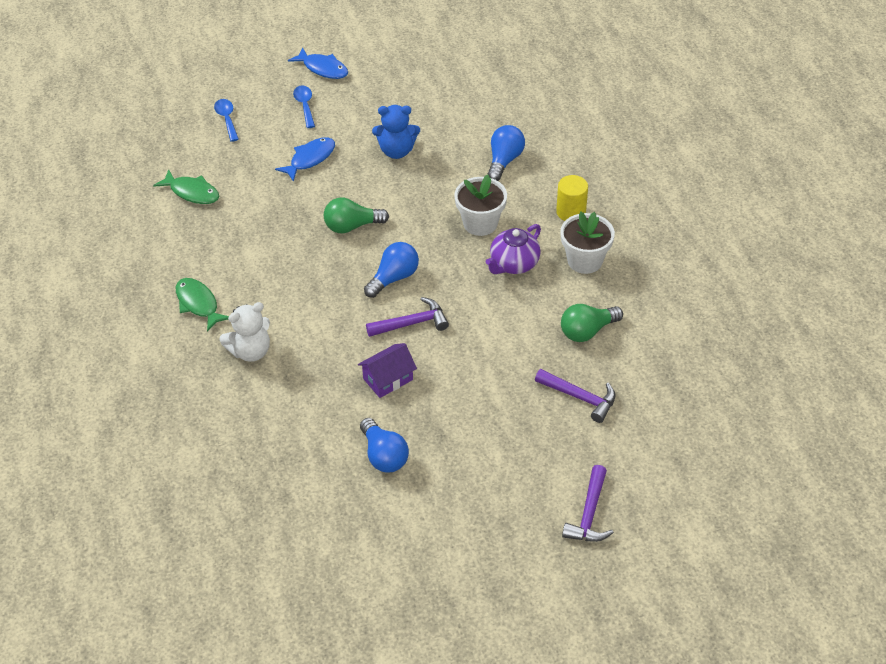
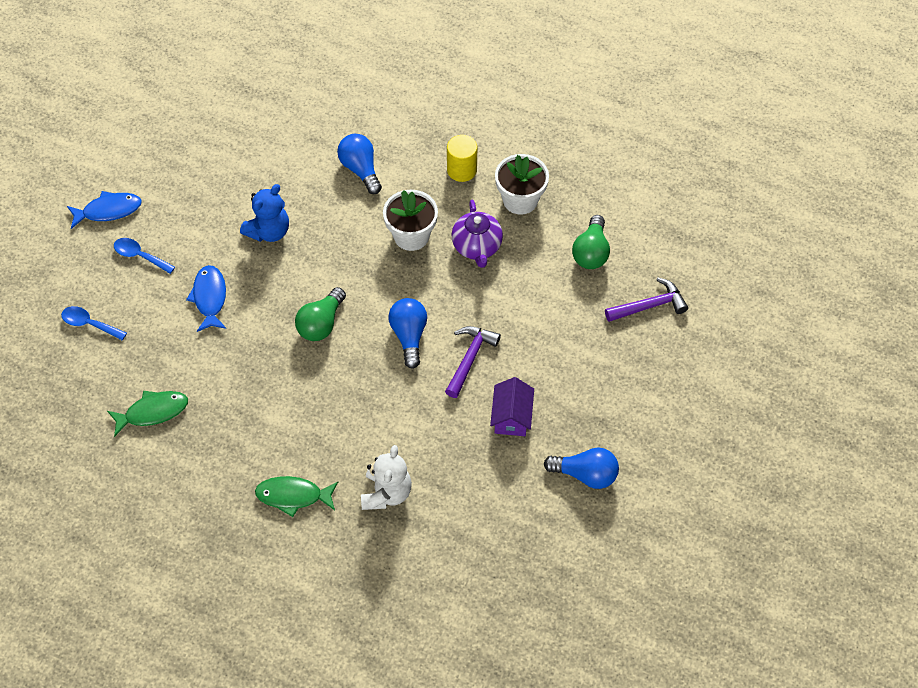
camera: 50 degrees left, 10 degrees up
(589, 514) = (759, 382): purple hammer -> none

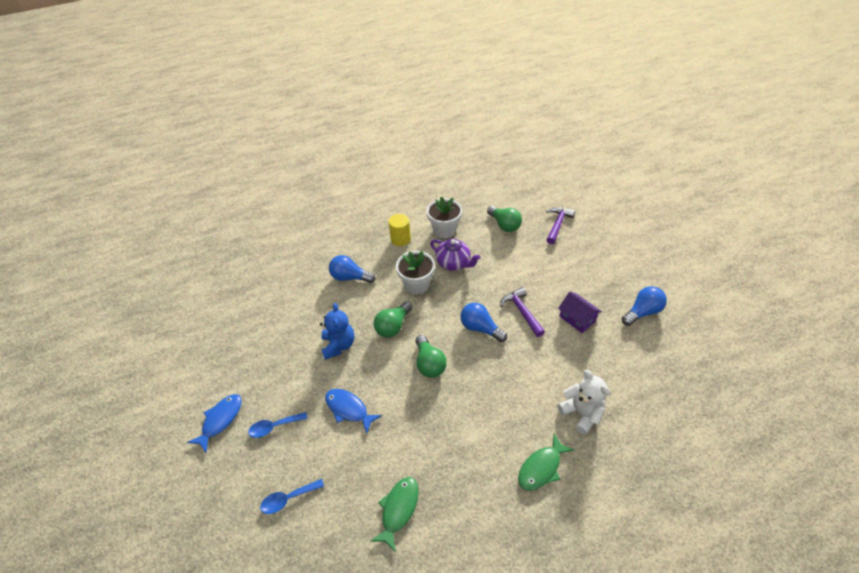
camera: 45 degrees left, 10 degrees down
(336, 258) = (393, 326): none -> green light bulb

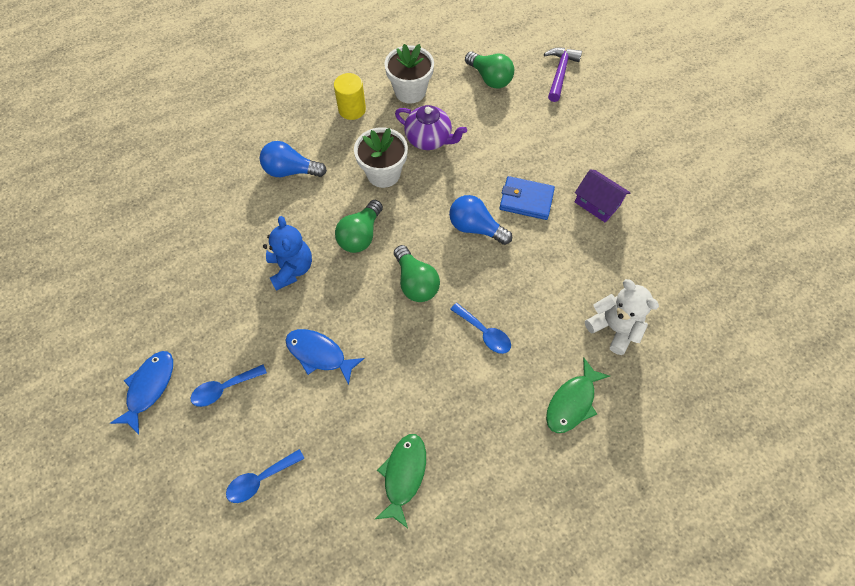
camera: 10 degrees left, 15 degrees up
(477, 406) = (484, 333): none -> blue spoon
(521, 311) = (526, 200): purple hammer -> blue wallet
(642, 312) = (677, 187): blue light bulb -> none

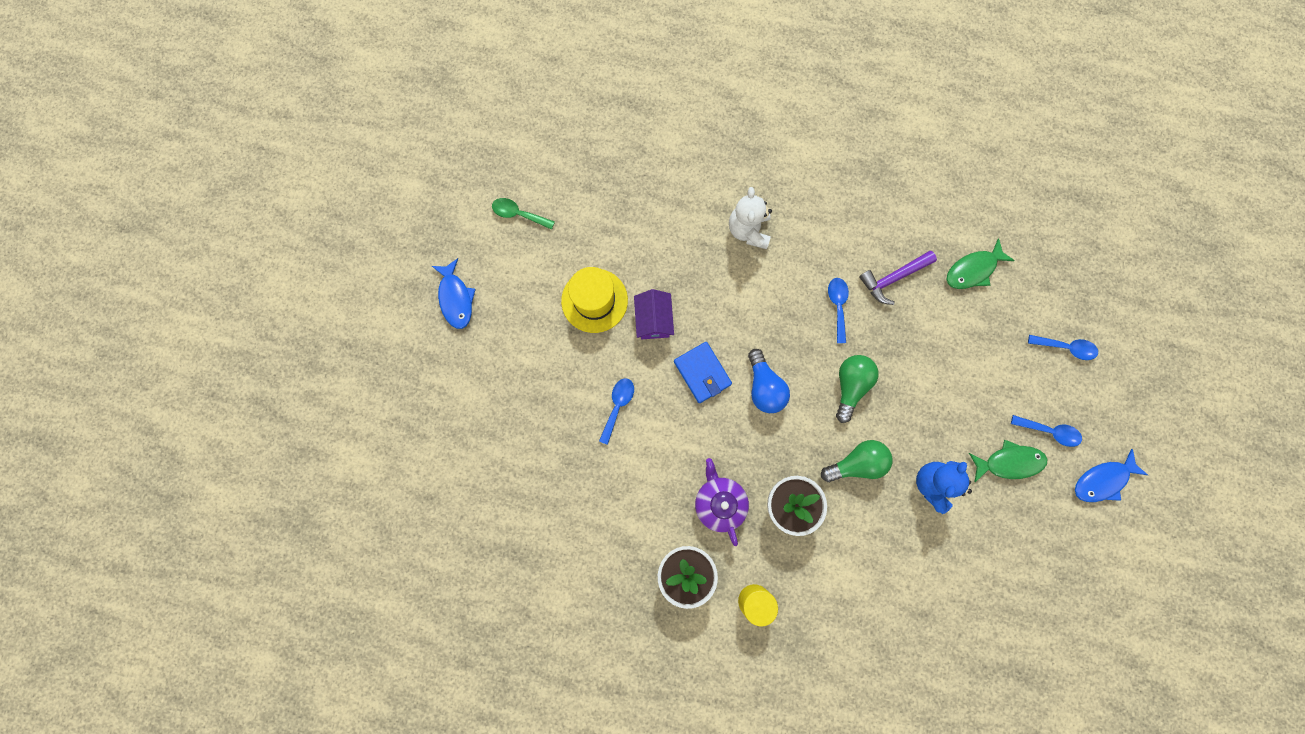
camera: 135 degrees left, 15 degrees up
(291, 171) = (861, 582): blue light bulb -> none
(319, 354) = (964, 396): blue fish -> blue fish (456, 298)
(489, 78) = (603, 516): green light bulb -> none
(553, 136) = (618, 406): none -> blue spoon
(560, 73) = (538, 462): purple hammer -> purple hammer (893, 278)
(572, 402) = (826, 214): green fish -> green fish (1009, 462)
(648, 181) = (594, 300): none -> yellow hat
(768, 188) = (518, 214): none -> green spoon

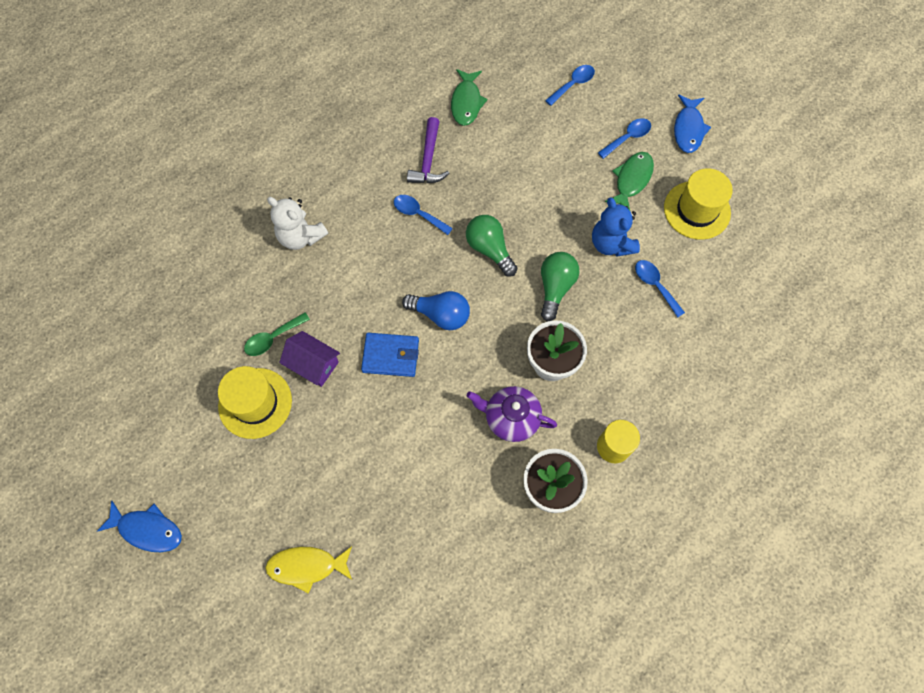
camera: 55 degrees left, 10 degrees down
(505, 429) = (307, 566): none -> yellow fish
(518, 214) = (120, 416): green spoon -> green spoon (272, 338)
(618, 406) = (364, 447): blue spoon -> blue spoon (655, 285)
(1024, 539) = (697, 210): none -> yellow hat

